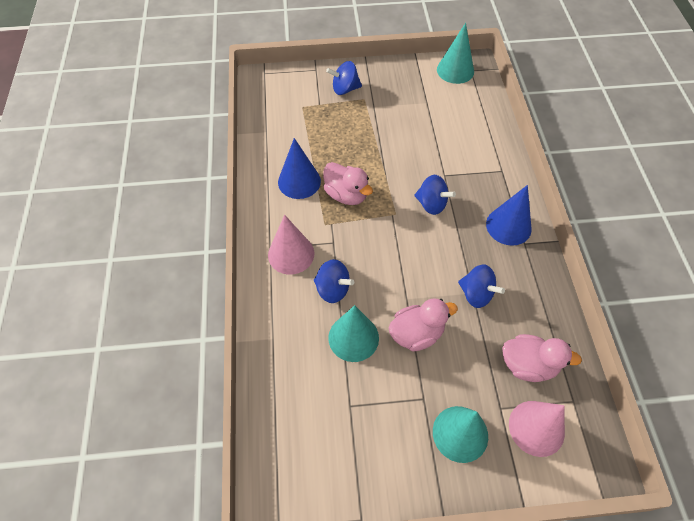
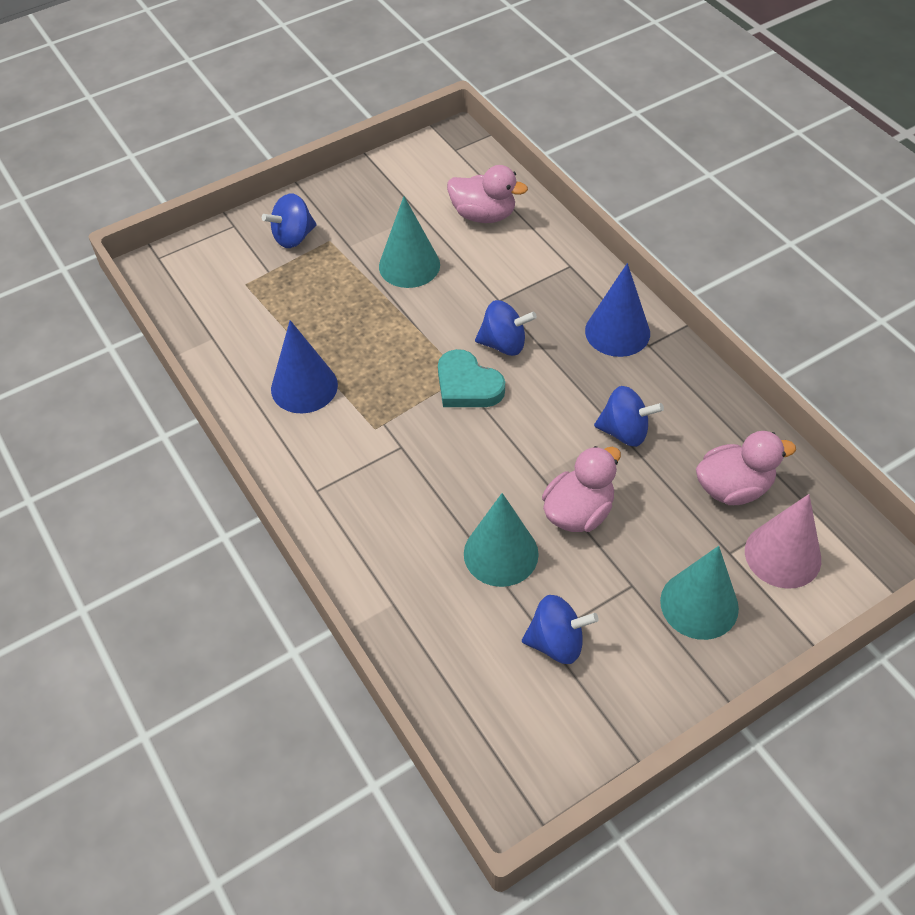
camera: 25 degrees left, 5 degrees down
(291, 254) = (351, 486): pink cone -> none
(333, 289) = (437, 506): blue spinning top -> blue spinning top (556, 642)
(346, 195) = (382, 378): pink duck -> pink duck (483, 215)
(394, 221) = (467, 385): none -> turquoise heart
(455, 70) = (434, 157): turquoise cone -> turquoise cone (409, 265)

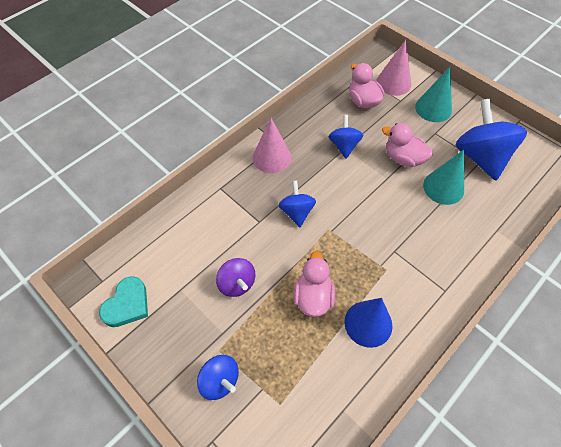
camera: 105 degrees left, 5 degrees up
(409, 265) = (237, 284): turquoise cone -> purple spinning top
(467, 385) = (335, 225): turquoise heart -> turquoise heart (127, 304)
(483, 215) = (177, 246): pink duck -> pink duck (313, 297)
(556, 642) = (480, 157): blue spinning top -> blue spinning top, size x1.82
(617, 332) = (272, 157): blue cone -> pink cone

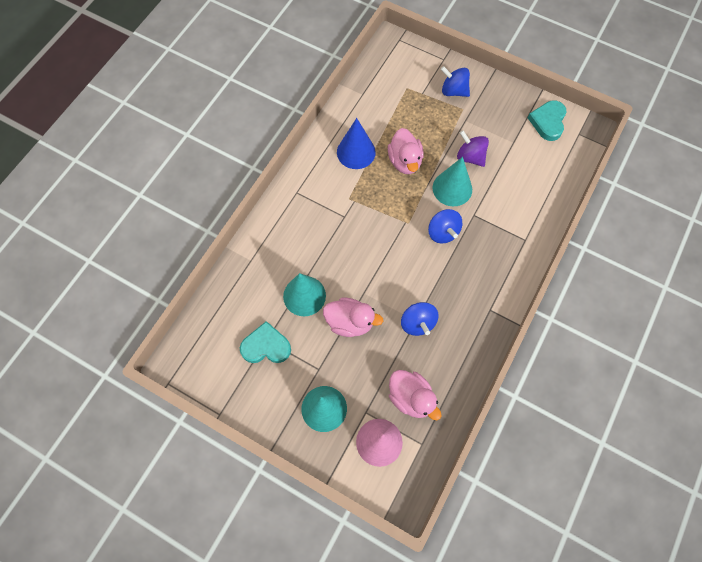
camera: 165 degrees right, 10 degrees up
(270, 253) = (452, 188): none -> turquoise cone
(272, 157) = (489, 288): pink cone -> none
(480, 157) = (266, 346): blue spinning top -> turquoise heart

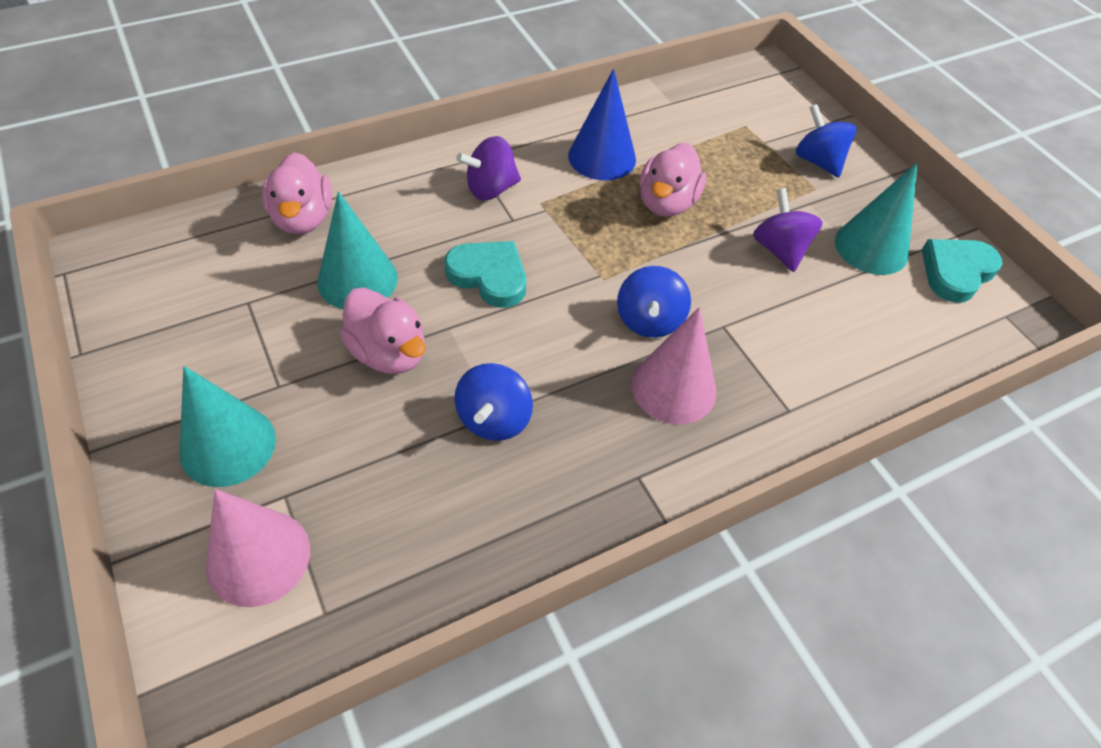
camera: 30 degrees right, 15 degrees down
(266, 346) = (237, 309): turquoise heart -> turquoise heart (489, 276)
(320, 205) = (491, 189): none -> purple spinning top
(411, 398) = (378, 524): pink duck -> pink duck (303, 218)
(452, 188) = (715, 273): turquoise cone -> turquoise cone (871, 247)
(475, 259) = (674, 388): none -> pink cone

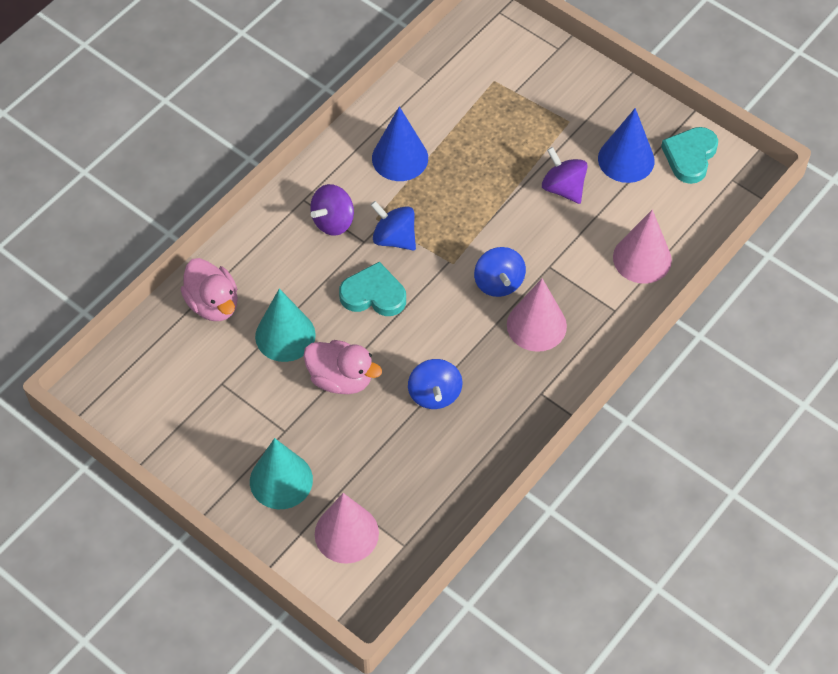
camera: 20 degrees left, 5 degrees up
(666, 203) = (467, 180): pink duck -> none
(818, 161) = (561, 94): blue spinning top -> blue spinning top (394, 238)
(851, 362) = (642, 258): none -> pink cone
(871, 247) = (626, 159): turquoise cone -> blue cone

